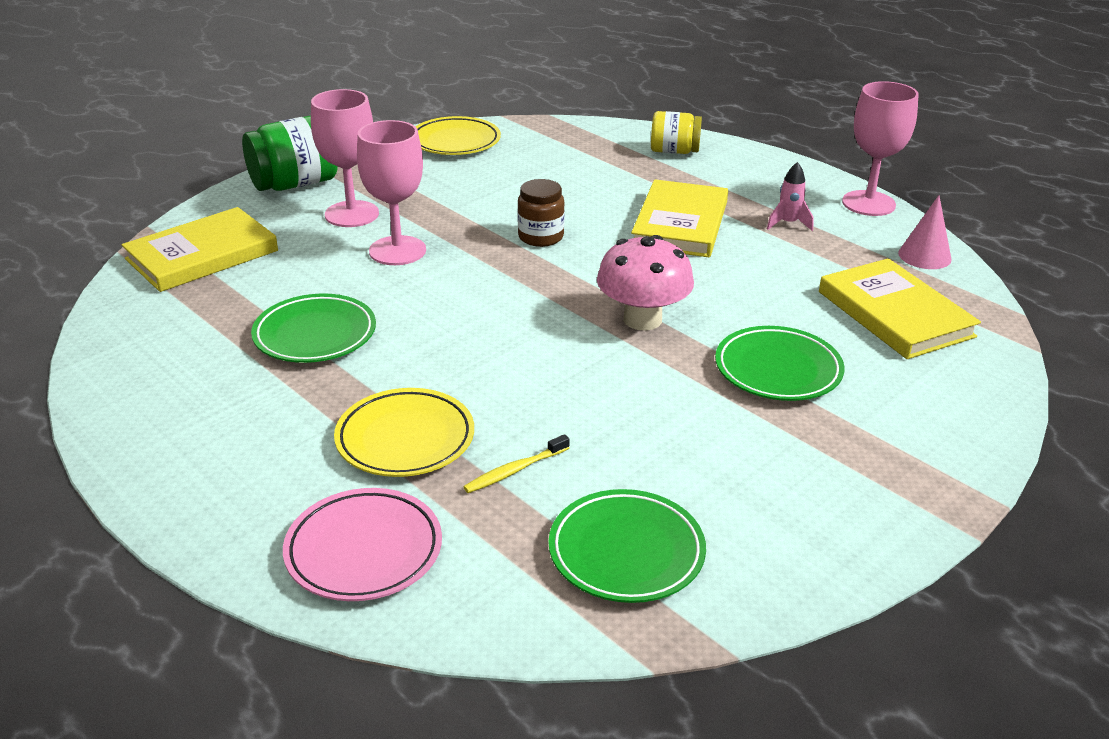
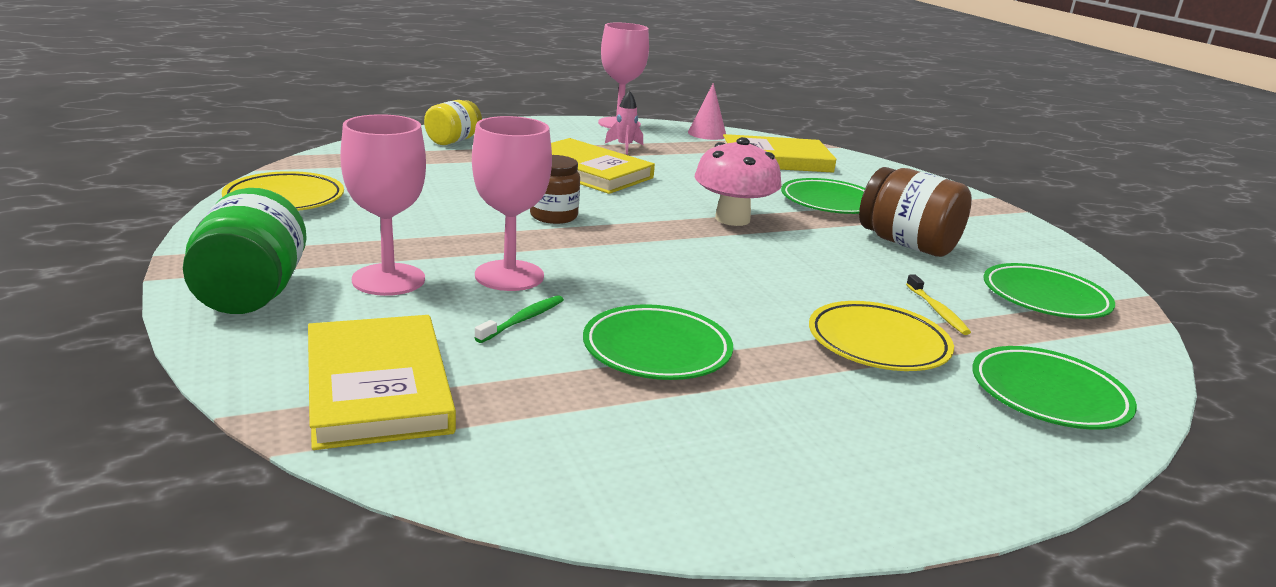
camera: 70 degrees left, 10 degrees down
(326, 274) = (523, 320): none -> green toothbrush
(364, 550) = (1048, 395): pink plate -> green plate
(698, 437) = (907, 244): none -> brown jar

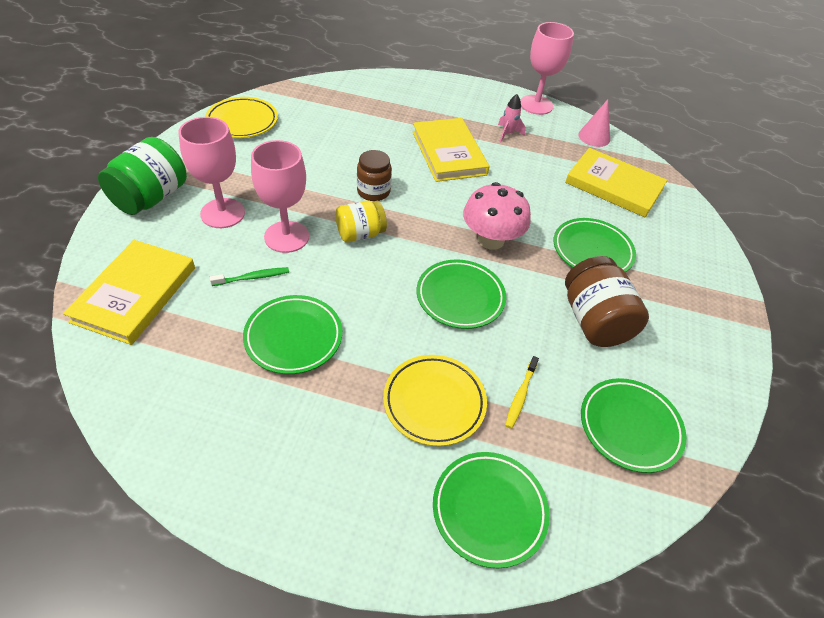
camera: 35 degrees right, 25 degrees up
(453, 141) = (396, 92): yellow jar -> yellow jar (360, 234)
(772, 265) = (460, 297): none -> green plate

